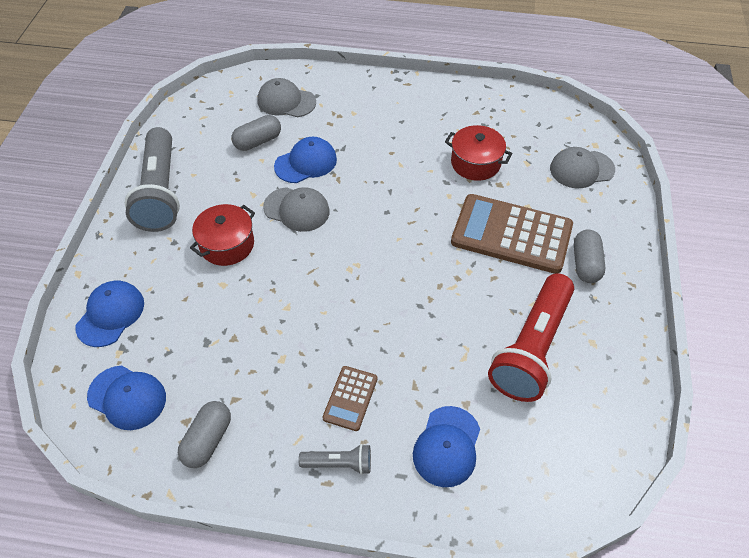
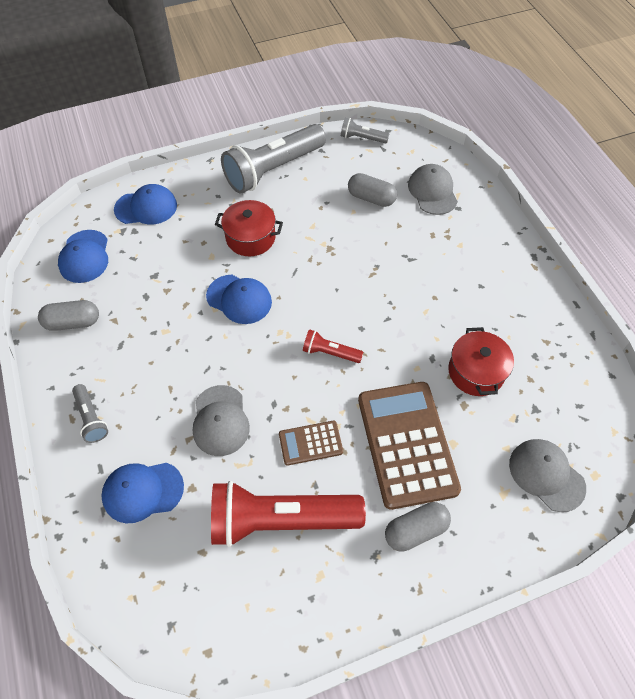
camera: 60 degrees right, 5 degrees up
(184, 115) = (362, 138): none -> grey flashlight
(296, 209) = (317, 263): grey cap -> grey cap (220, 420)
(306, 163) = (373, 242): blue cap -> blue cap (239, 299)
(350, 398) = (153, 396): brown calculator -> brown calculator (310, 443)
(396, 243) = (330, 352): none -> red flashlight

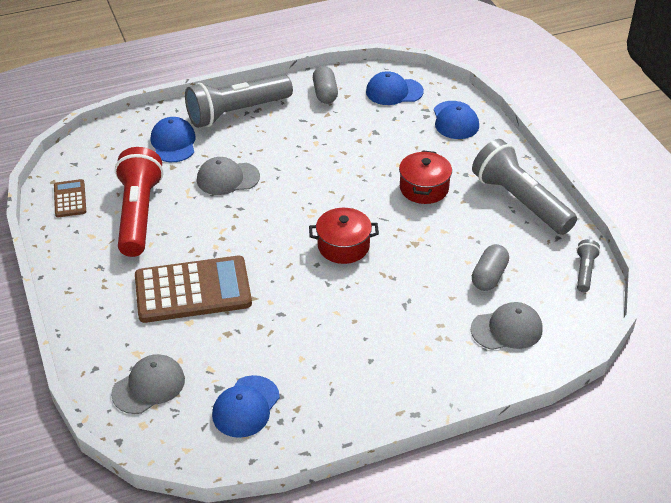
camera: 90 degrees right, 15 degrees down
(91, 418) = (237, 112): grey flashlight -> grey flashlight, size x2.19
(239, 299) = (349, 184): blue cap -> blue cap (246, 407)
(310, 443) = (201, 230): brown calculator -> brown calculator (70, 199)
(330, 352) = (290, 242): red flashlight -> none
(415, 530) = (115, 292): grey capsule -> none
(476, 372) = (263, 345): red pot -> red pot (343, 246)

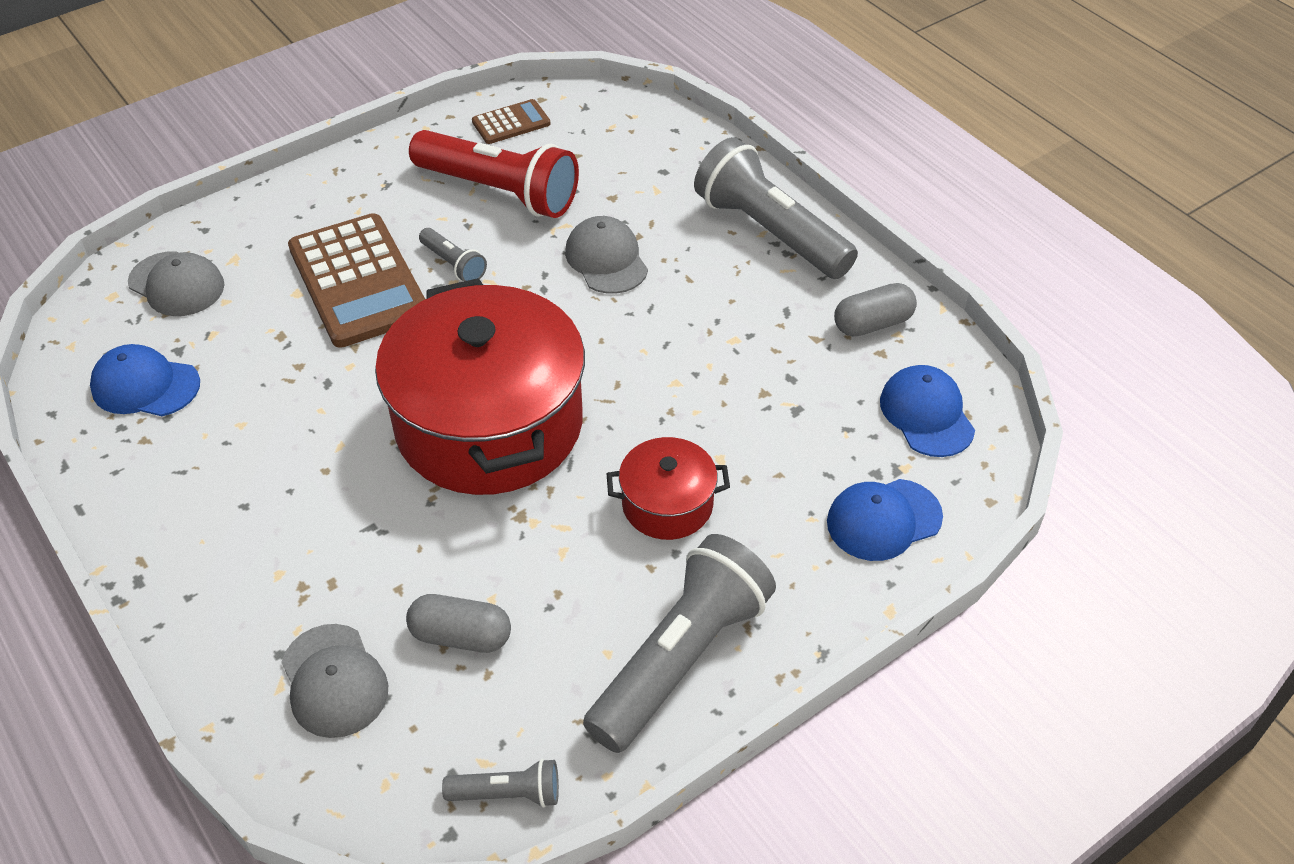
camera: 75 degrees right, 5 degrees up
(138, 214) = (499, 191): red flashlight -> red flashlight turned 45 degrees clockwise
(173, 143) = (667, 185): blue cap -> none
(199, 244) = (453, 264): none -> grey flashlight
(343, 246) = (489, 424): red pot -> red pot, size x2.15

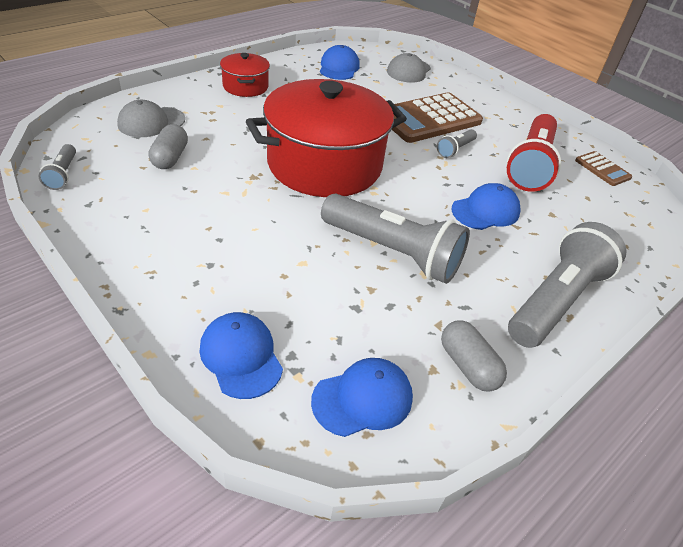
camera: 80 degrees right, 5 degrees down
(606, 259) = (485, 211): grey cap -> blue cap
(667, 504) = (260, 236): red pot -> red pot (245, 86)
(680, 659) = (133, 239): grey flashlight -> grey flashlight (392, 252)

